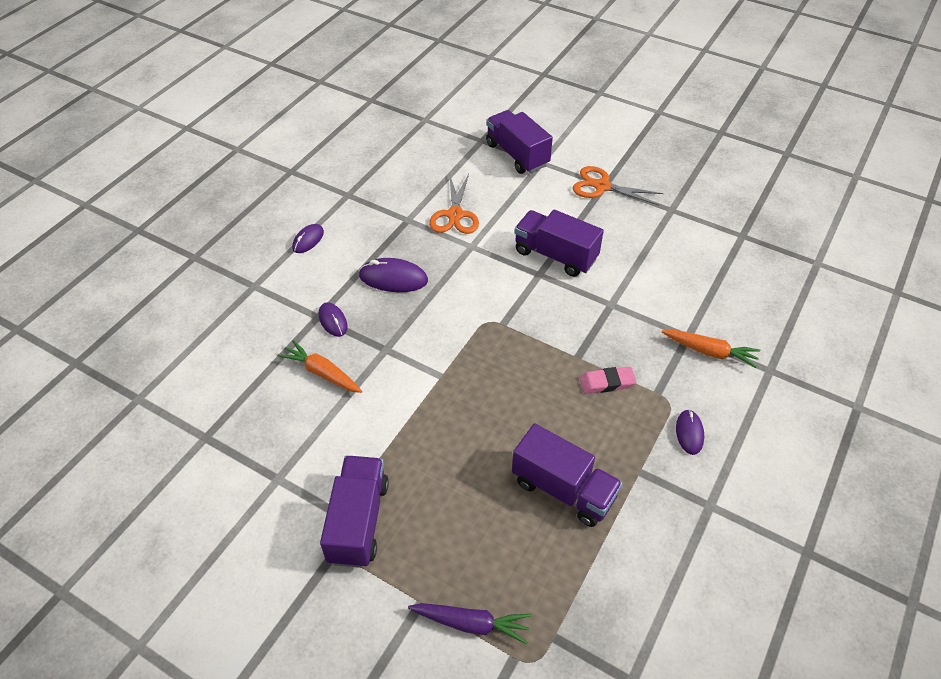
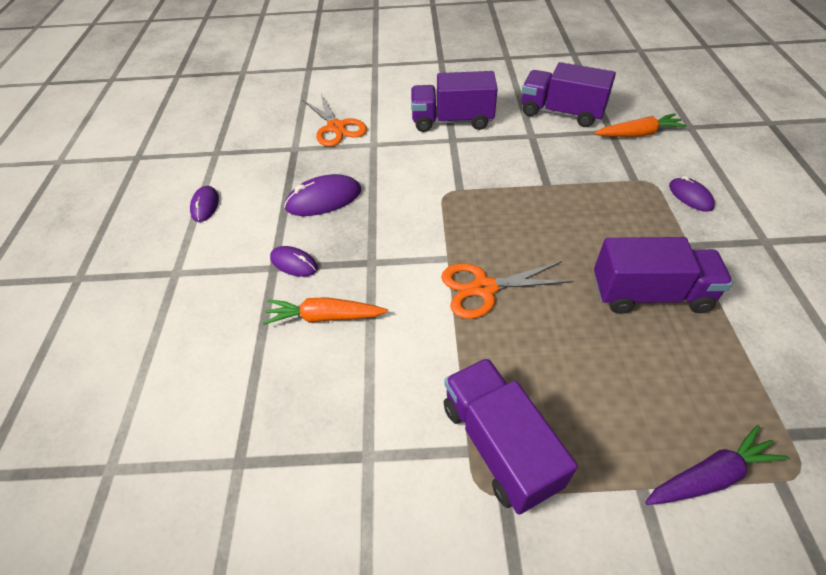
camera: 30 degrees left, 0 degrees up
(517, 155) = (349, 67): purple truck -> purple truck (561, 113)
(602, 186) = (440, 62): orange scissors -> orange scissors (484, 288)
(607, 382) = (590, 192): pink eraser -> none

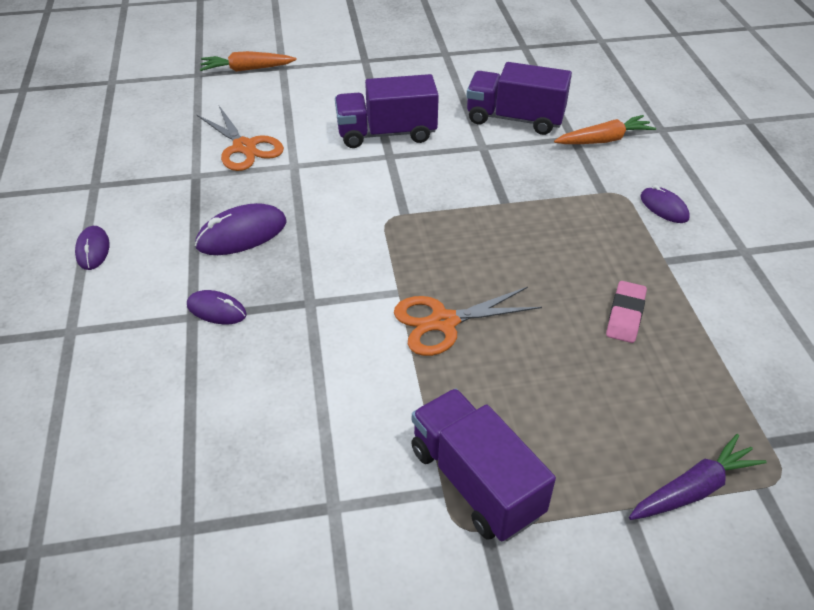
camera: 10 degrees left, 5 degrees down
(324, 317) = (262, 367): orange carrot -> orange carrot (247, 69)
(650, 294) = (625, 315): purple truck -> pink eraser

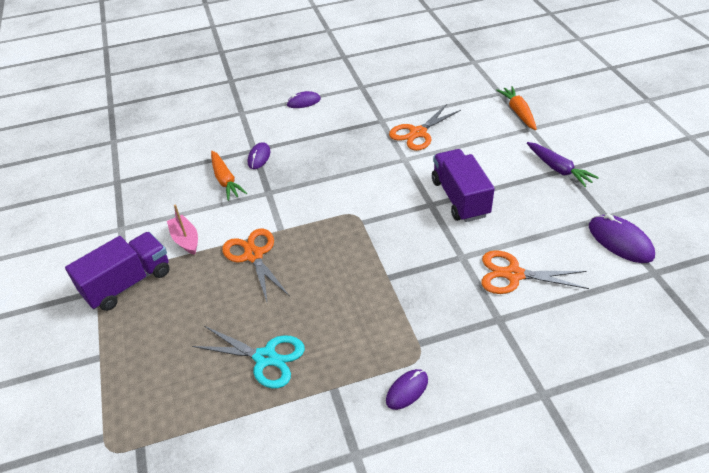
camera: 85 degrees right, 0 degrees up
(242, 234) = (326, 152): purple mouse -> purple mouse (620, 241)
(389, 405) = (185, 239): none -> pink boat
(515, 119) = (513, 274): purple truck -> orange scissors
(604, 140) = (503, 343): orange carrot -> orange carrot (225, 180)
(625, 315) = (265, 358): pink eraser -> turquoise scissors
(693, 489) = (107, 394): purple carrot -> purple carrot (558, 169)

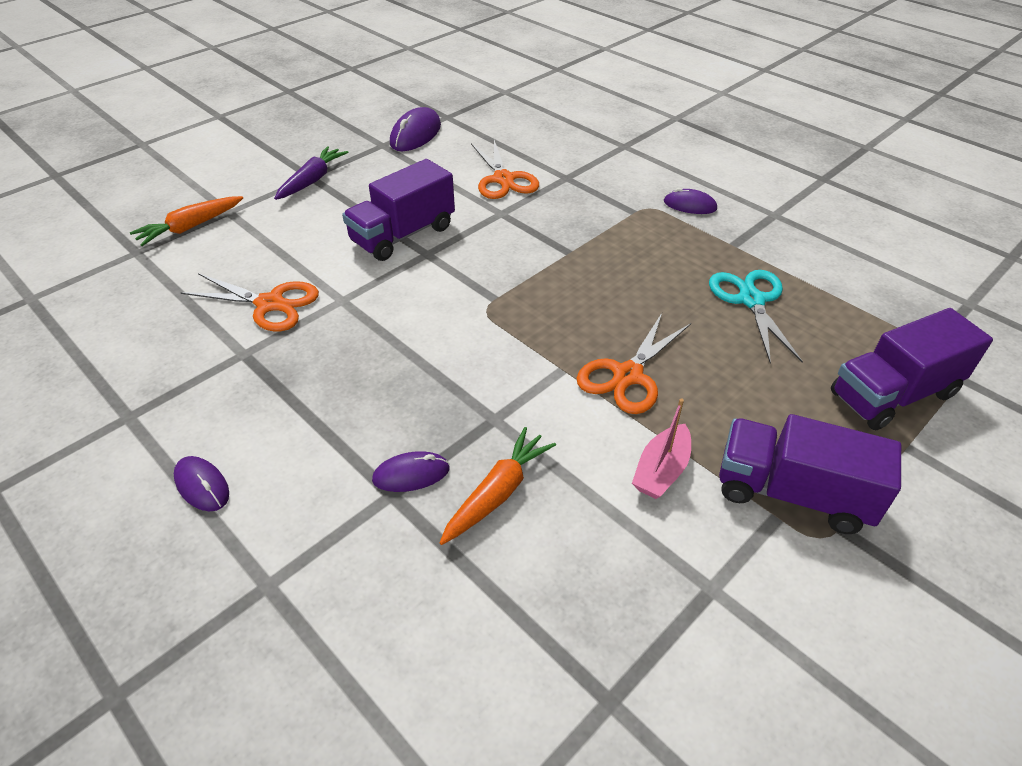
camera: 120 degrees left, 0 degrees up
(131, 381) = (893, 394): none -> purple truck

